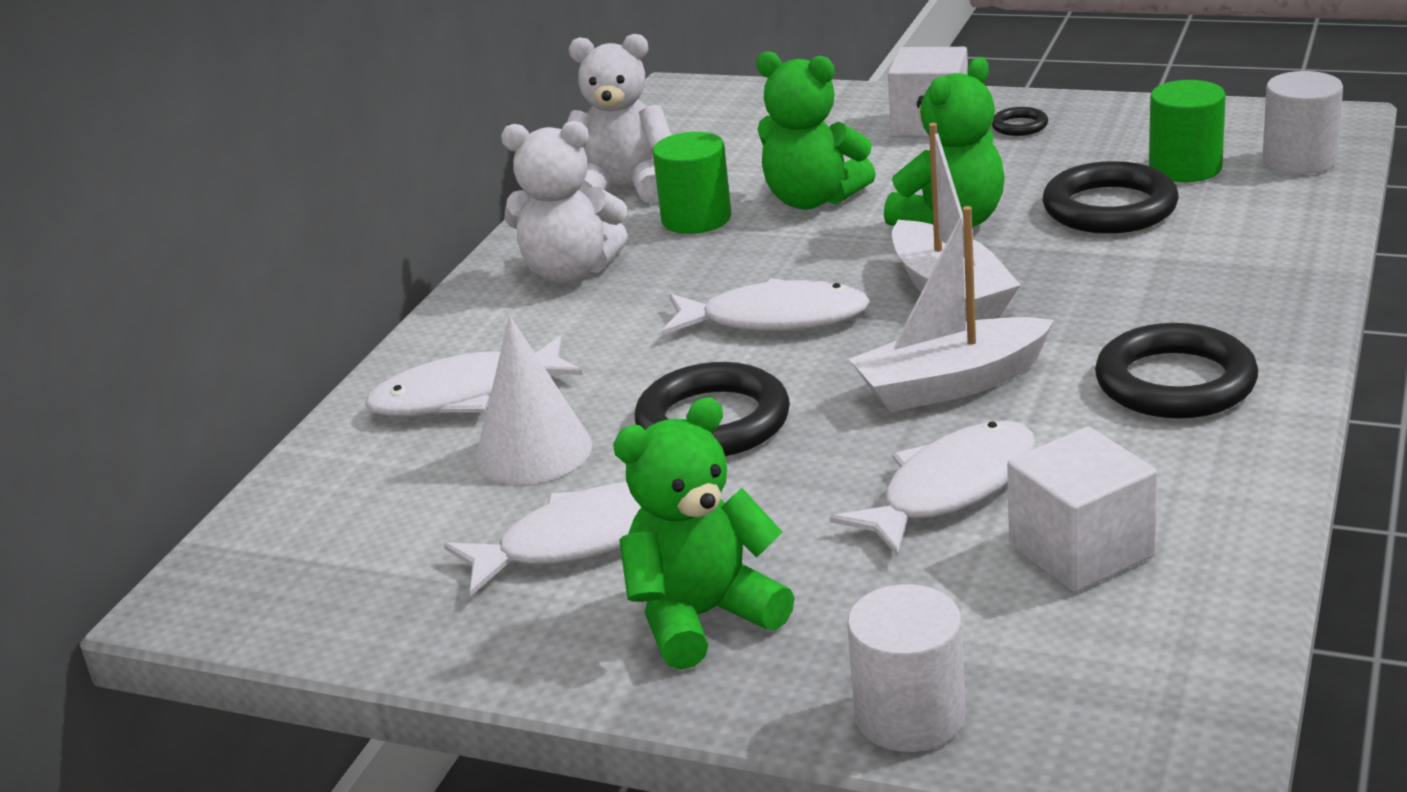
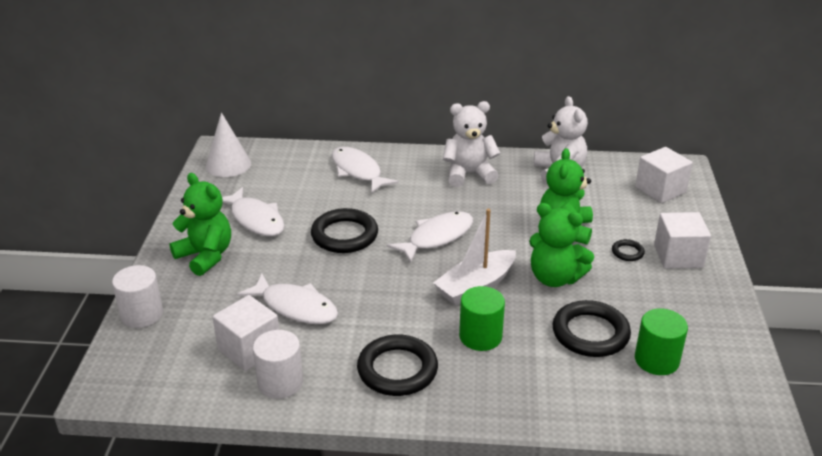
camera: 70 degrees right, 5 degrees up
(533, 451) = (317, 196): white cone -> white cone (228, 165)
(570, 272) = (469, 174): white teddy bear -> white teddy bear turned 90 degrees clockwise
(696, 219) = (532, 198): green cylinder -> green cylinder (480, 336)
(737, 114) = (660, 190): none -> white cube
(775, 319) = (437, 237): white fish -> white fish turned 120 degrees counterclockwise
(951, 384) = (385, 297): white boat -> none
(1019, 126) = (689, 289): black ring -> black ring (627, 252)
(1299, 160) = (689, 410): white cylinder -> white cylinder (280, 382)

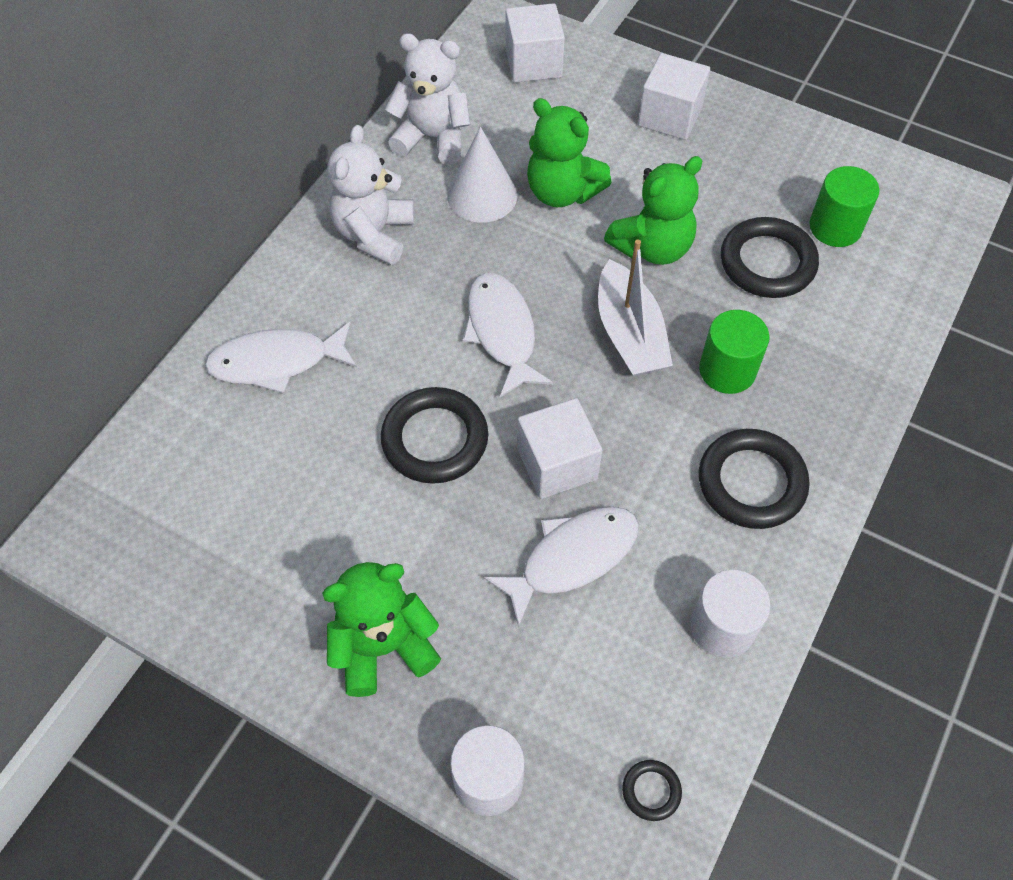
camera: 65 degrees left, 25 degrees up
(228, 165) = (130, 539): white cone -> white cone (482, 195)
(249, 349) = (638, 646): white cube -> white cube (557, 464)
(255, 219) = (323, 545): white fish -> none
(627, 252) = (639, 156): black ring -> black ring (651, 791)

